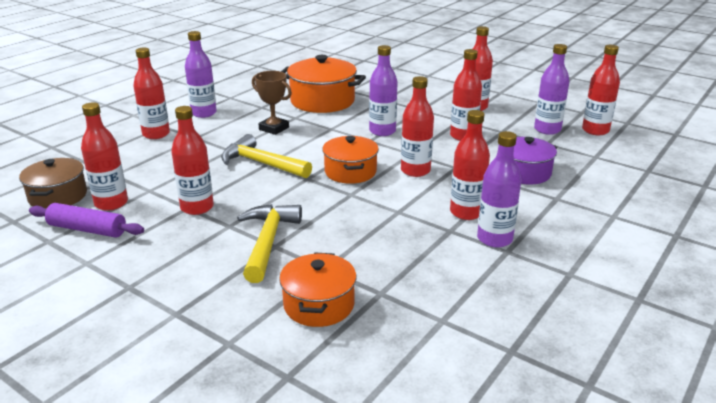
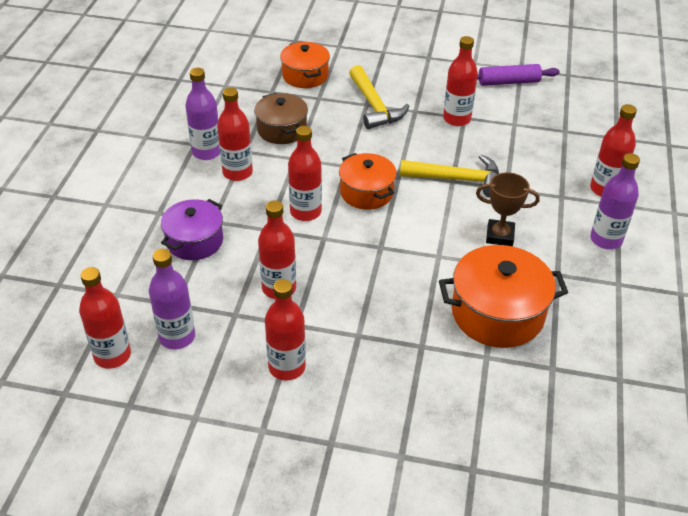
camera: 155 degrees right, 15 degrees up
(58, 196) = (572, 100): brown pot -> brown pot (282, 130)
(111, 203) = (524, 105): red bottle -> none
(382, 131) = (377, 268): purple bottle -> none

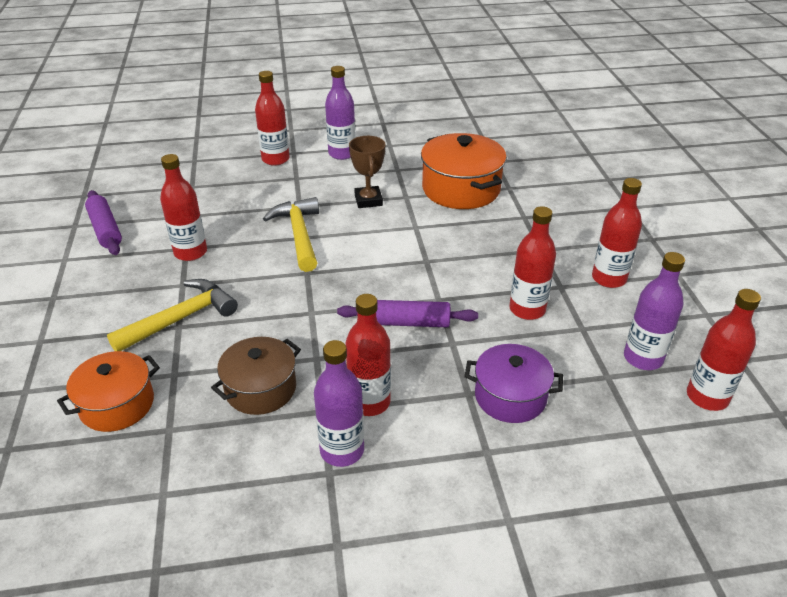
camera: 110 degrees left, 5 degrees down
(305, 212) = (407, 322): red bottle -> purple rolling pin
(366, 192) = (350, 287): orange pot -> none

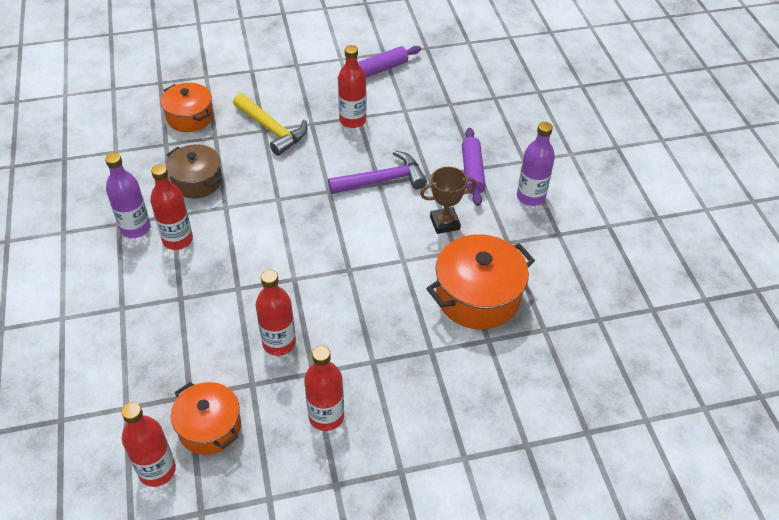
camera: 85 degrees right, 10 degrees up
(275, 159) = (508, 150): red bottle -> none
(299, 234) = (383, 180): yellow hammer -> purple hammer
(407, 322) = (264, 258): purple rolling pin -> purple rolling pin (472, 172)
(510, 396) = (174, 324): purple pot -> none
(643, 358) = (209, 427): purple bottle -> orange pot

